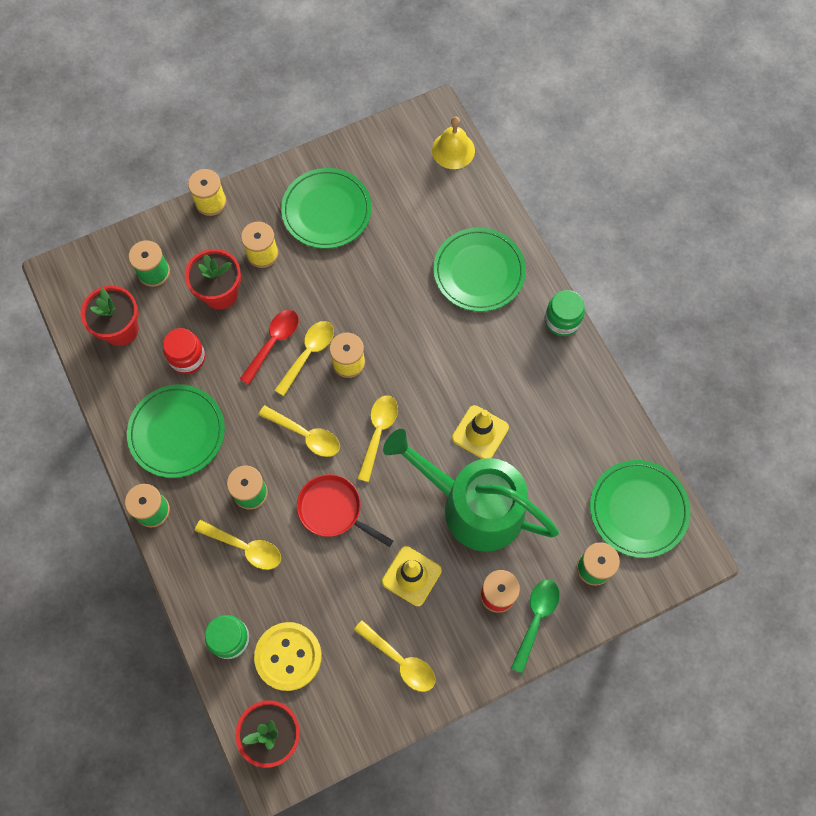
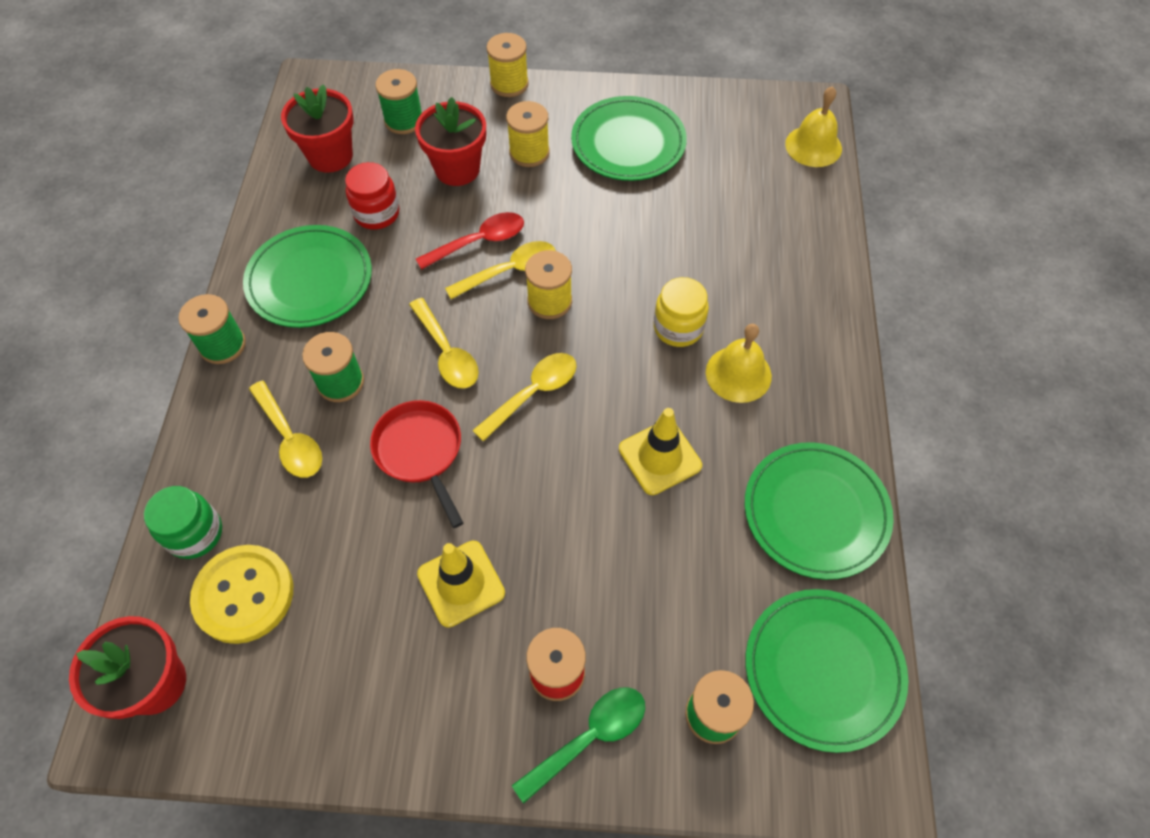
camera: 30 degrees right, 10 degrees down
(400, 661) = (374, 684): yellow spoon -> none
(441, 338) = (678, 328): none -> yellow jar
(473, 506) = (596, 541): green watering can -> none
(479, 272) = (769, 279): green plate -> green plate (815, 512)
(496, 351) = (738, 374): none -> yellow bell
(562, 320) = (845, 380): green jar -> none

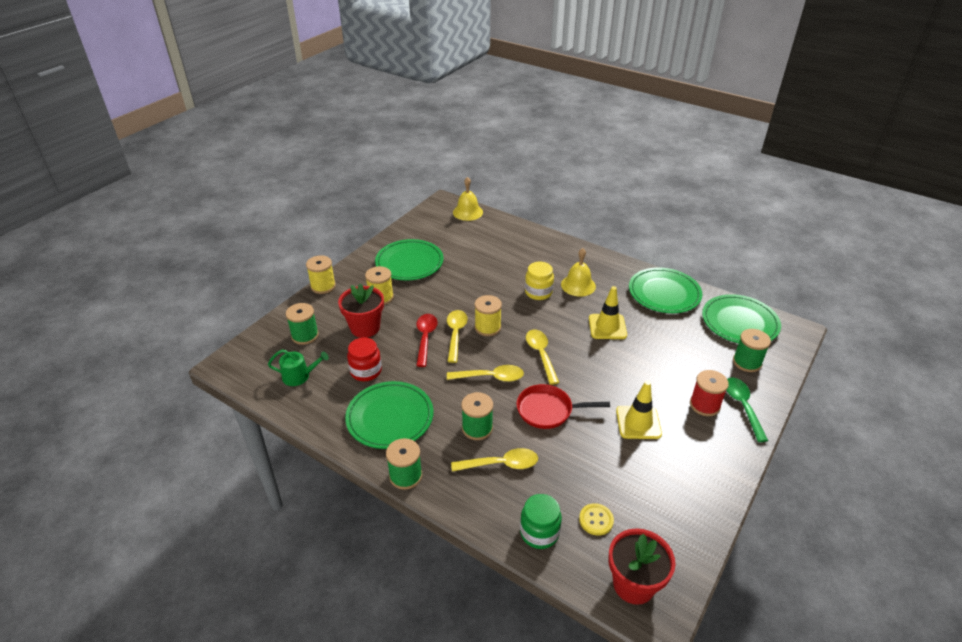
camera: 60 degrees left, 20 degrees down
(244, 595) = (596, 520): yellow button -> yellow button, size x0.53
(330, 156) = (299, 376): red flower pot -> green watering can

